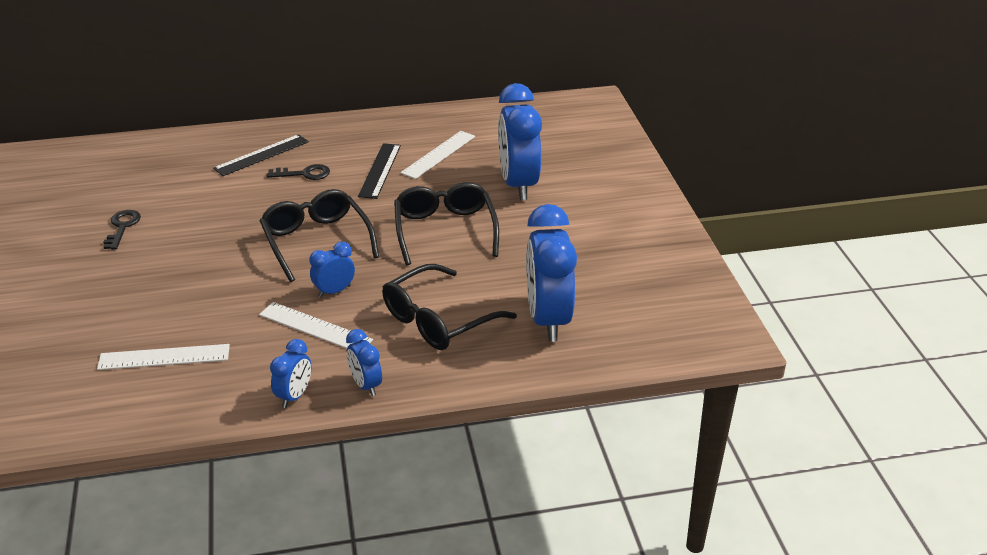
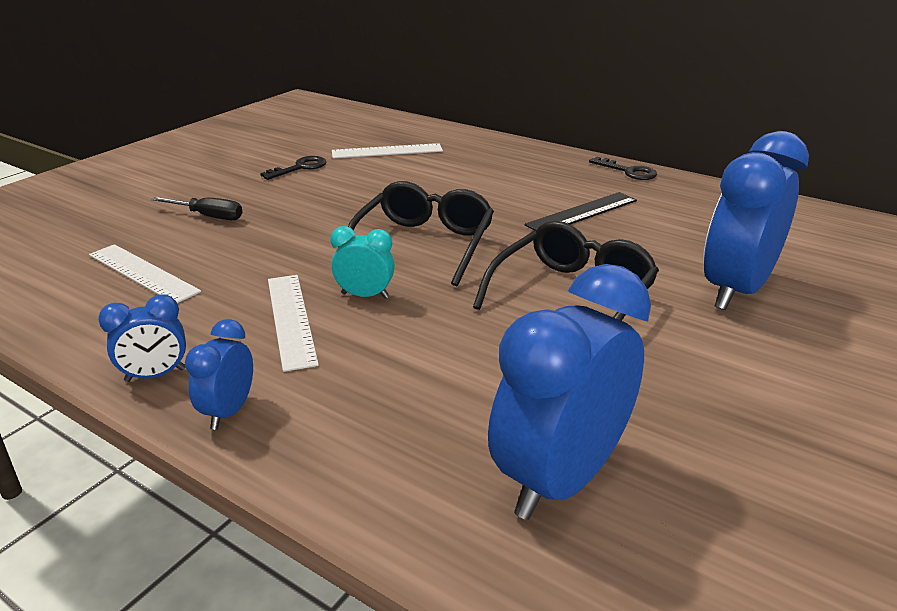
camera: 45 degrees right, 5 degrees down
(128, 299) = (208, 216): none -> black screwdriver
(261, 155) = (490, 161): black ruler -> none
(304, 174) = (504, 188): black key -> black key (628, 171)
(334, 291) = (365, 296): blue clock -> turquoise clock
(438, 154) = (670, 223): white ruler -> white ruler (387, 151)
(438, 320) = (418, 387): black glasses -> none

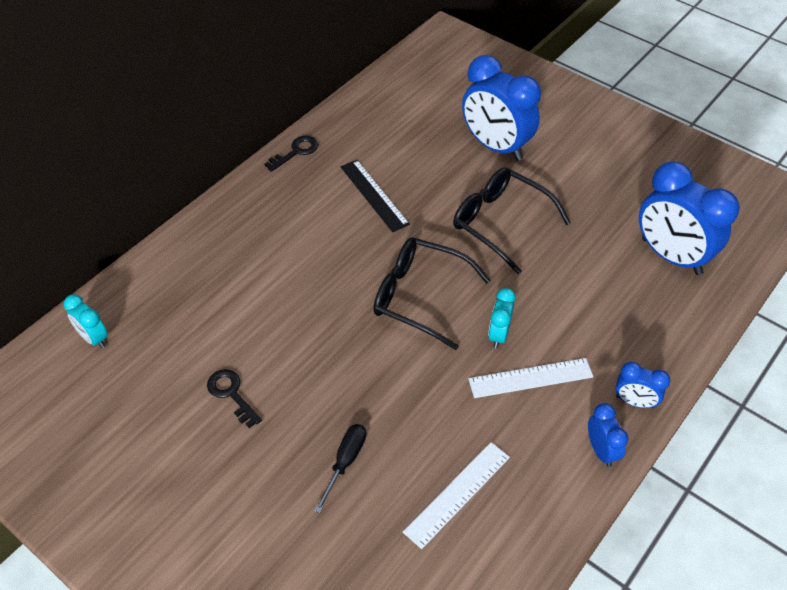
camera: 85 degrees left, 20 degrees up
(365, 122) = (94, 338): none -> turquoise clock
(387, 151) = (201, 318): white ruler -> none

